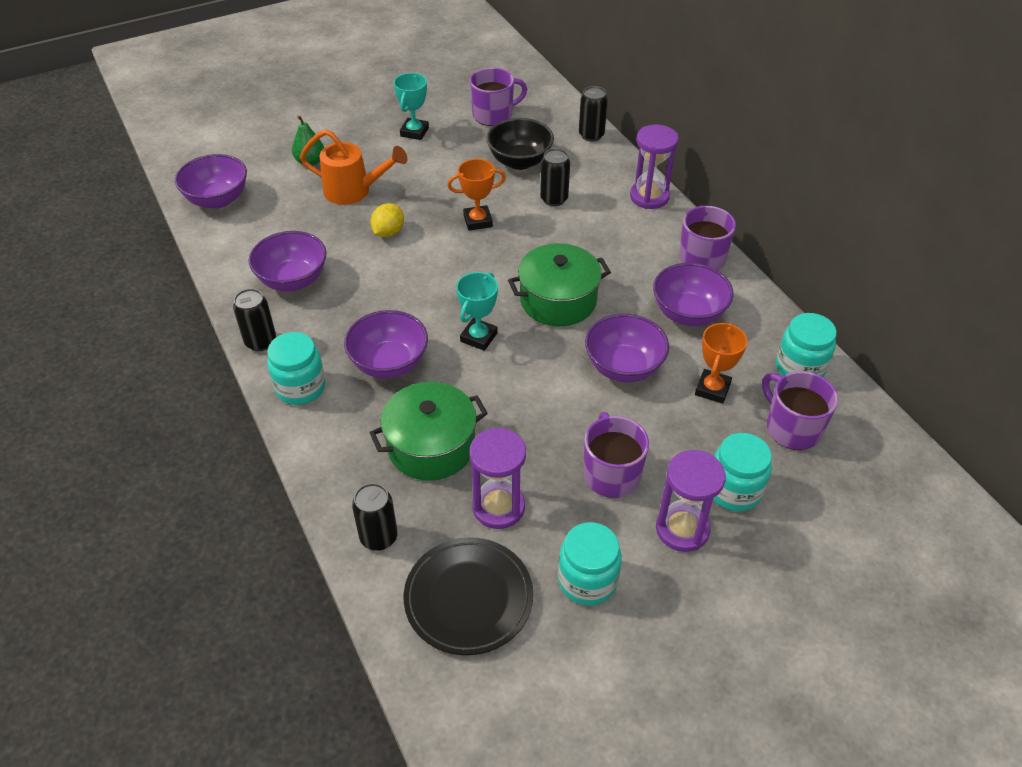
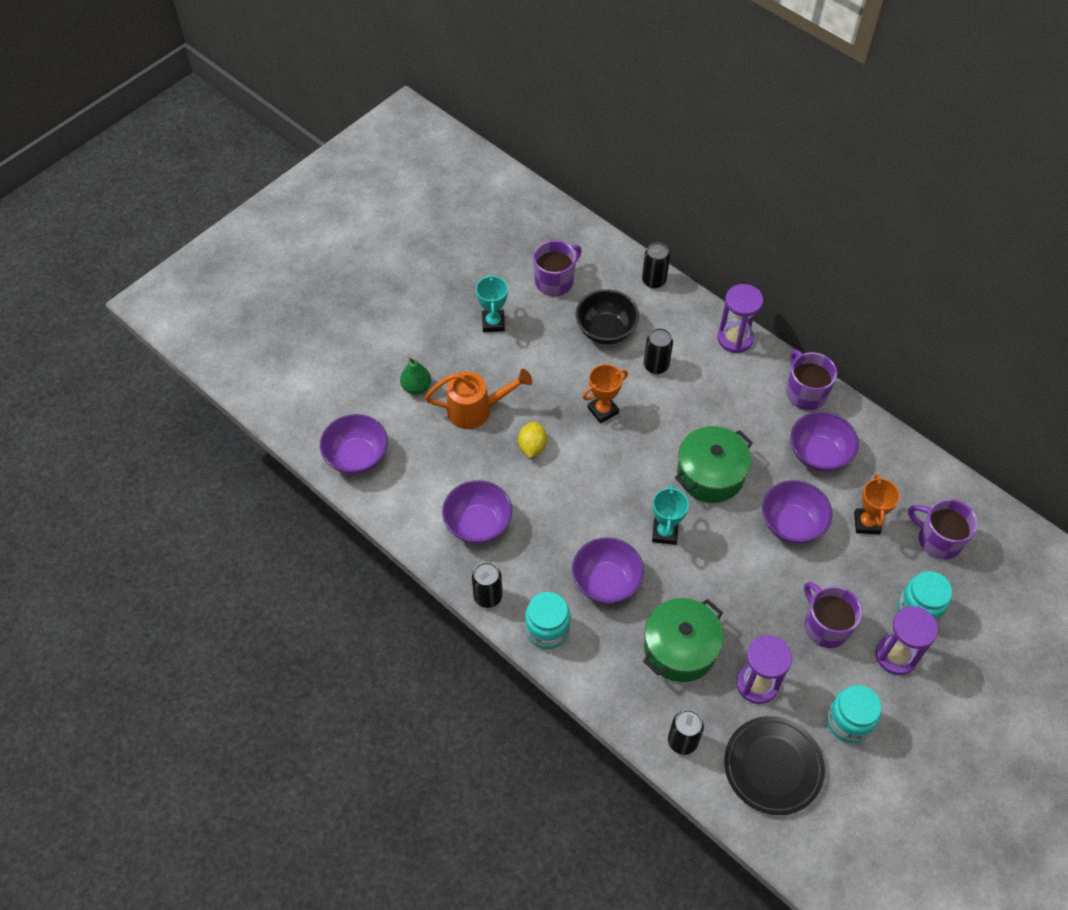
camera: 20 degrees left, 10 degrees up
(799, 368) = (923, 481): turquoise jar -> none

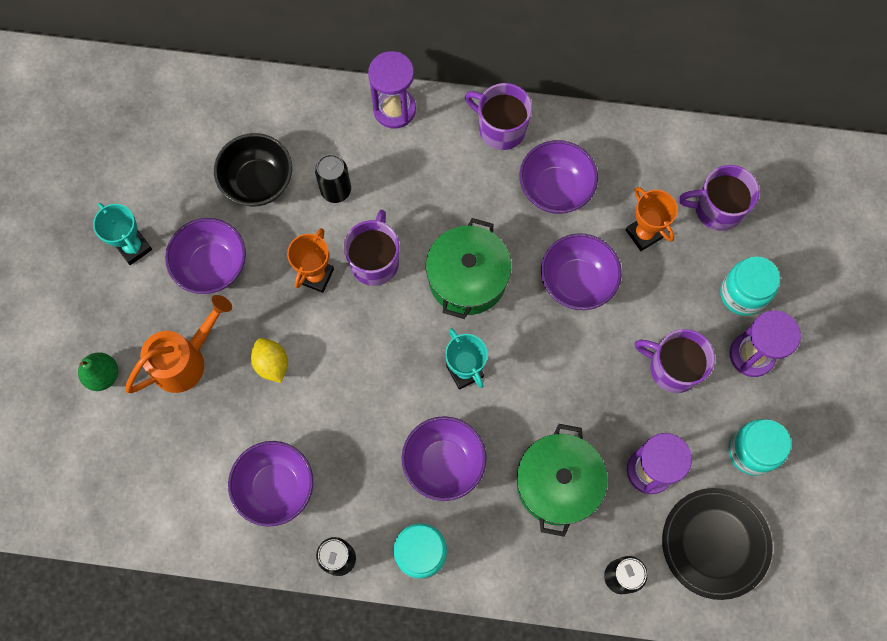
camera: 35 degrees left, 15 degrees up
(357, 457) = (96, 498): purple bowl -> purple bowl (212, 266)
(555, 281) = (166, 156): purple mug -> purple mug (375, 261)
(653, 281) = (269, 92): black can -> none

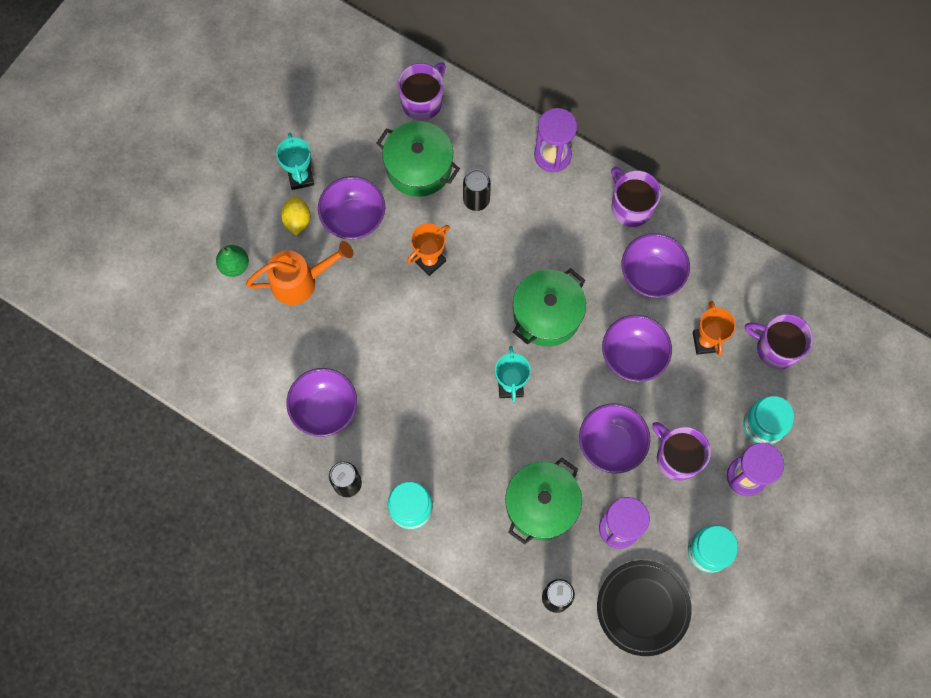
camera: 25 degrees right, 0 degrees up
(258, 182) = (419, 167): black bowl -> green pot
(272, 364) = (364, 313): yellow lemon -> yellow lemon (297, 220)
(375, 261) = (481, 269): purple mug -> purple mug (423, 101)
(444, 463) = (460, 449): purple bowl -> purple bowl (611, 444)

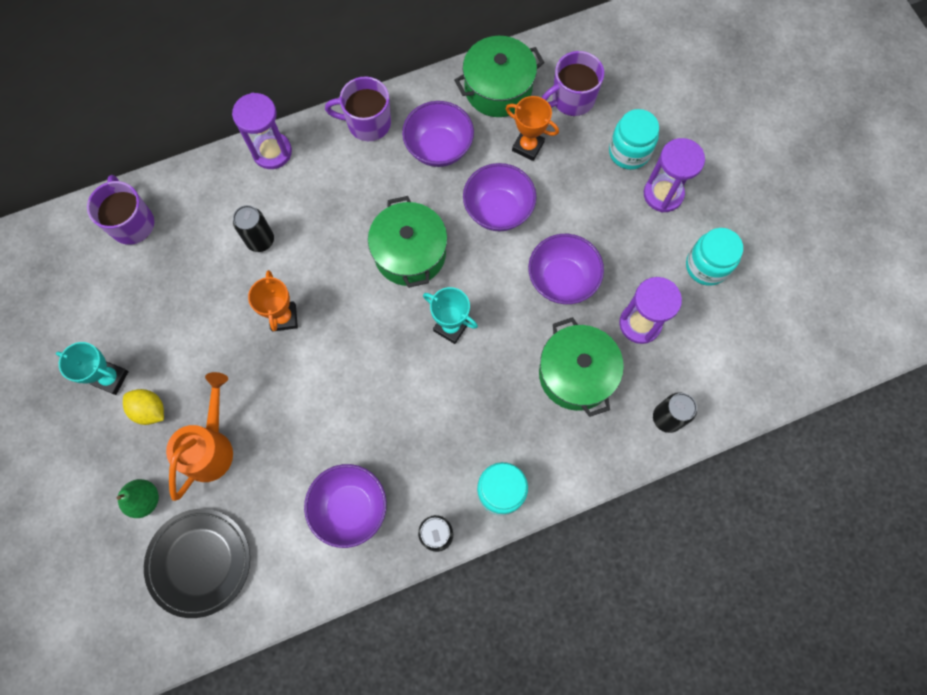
camera: 55 degrees left, 0 degrees up
(353, 218) = (190, 357): purple bowl -> none
(419, 167) = (190, 268): green pot -> green pot (498, 89)
(643, 608) = (721, 351): black plate -> black plate (199, 562)
(676, 457) = (610, 236): purple mug -> none

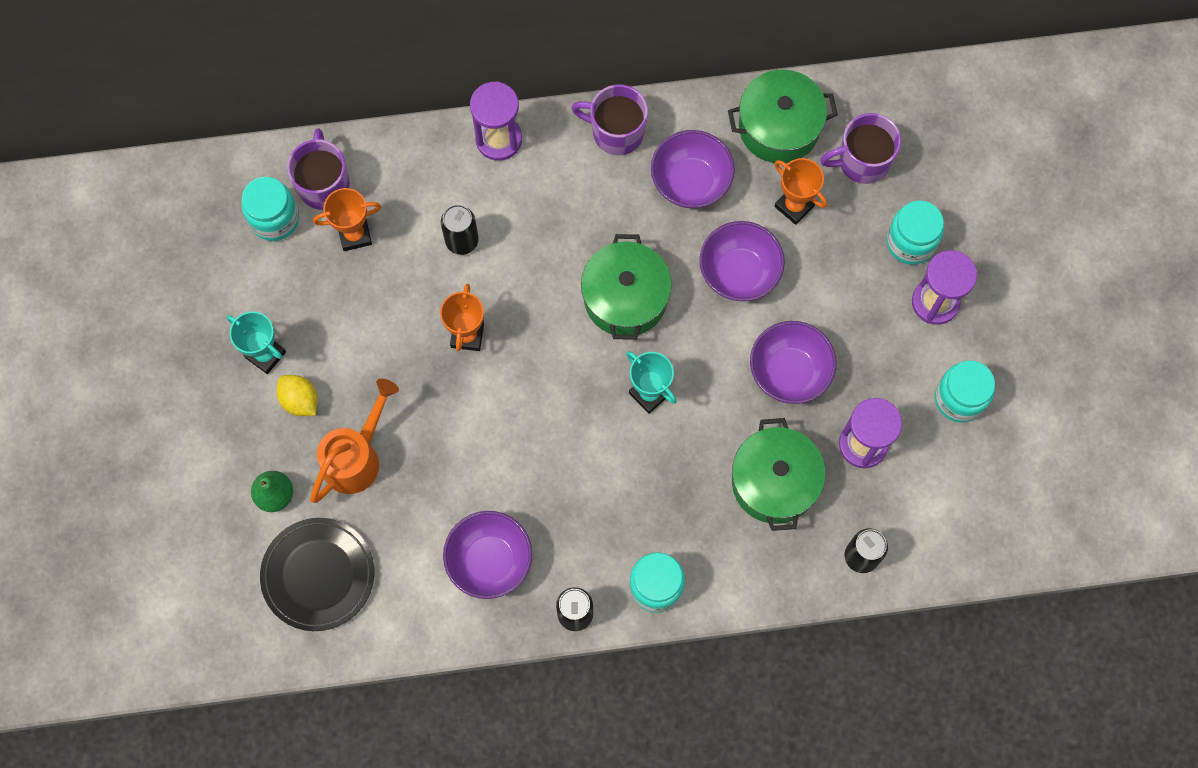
camera: 15 degrees right, 0 degrees up
(95, 261) = (274, 219): none -> turquoise jar
(167, 258) = (355, 235): none -> orange trophy

